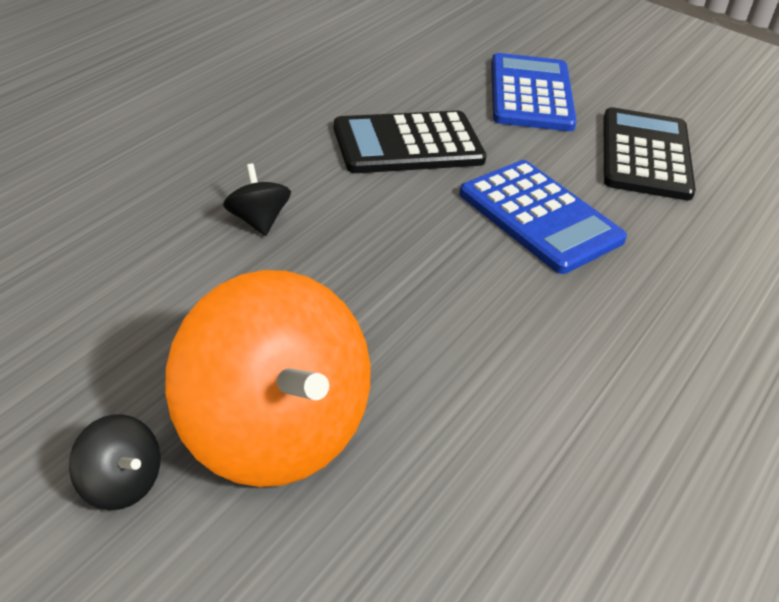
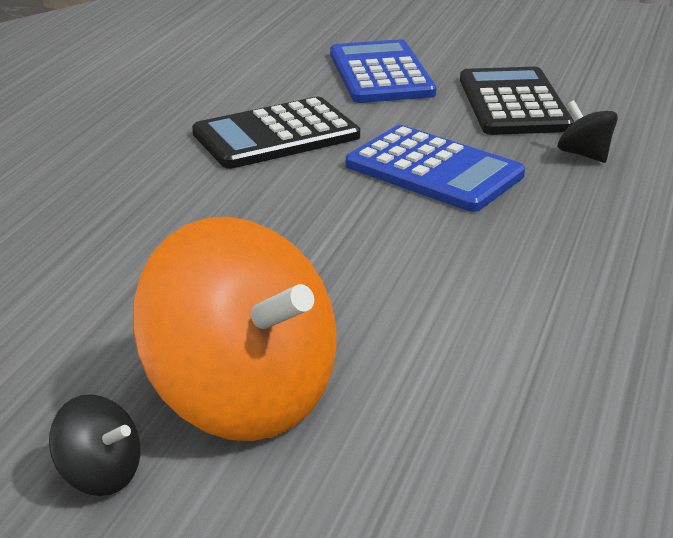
camera: 10 degrees left, 10 degrees down
(257, 220) = (148, 225): black spinning top -> black spinning top (584, 154)

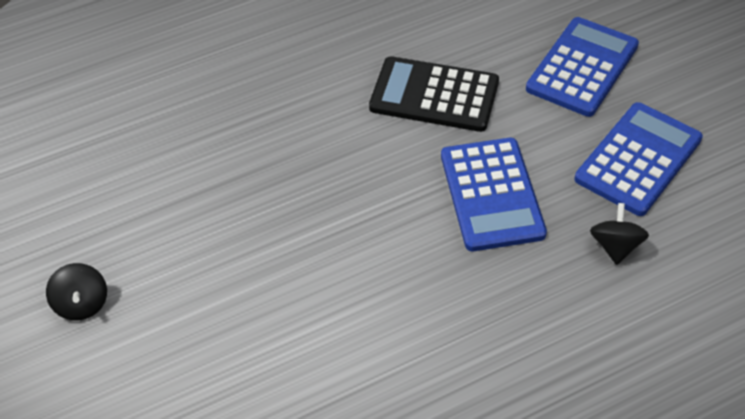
camera: 45 degrees right, 20 degrees up
(243, 396) = (185, 302): orange spinning top -> none
(513, 103) = (638, 159): black calculator -> blue calculator

